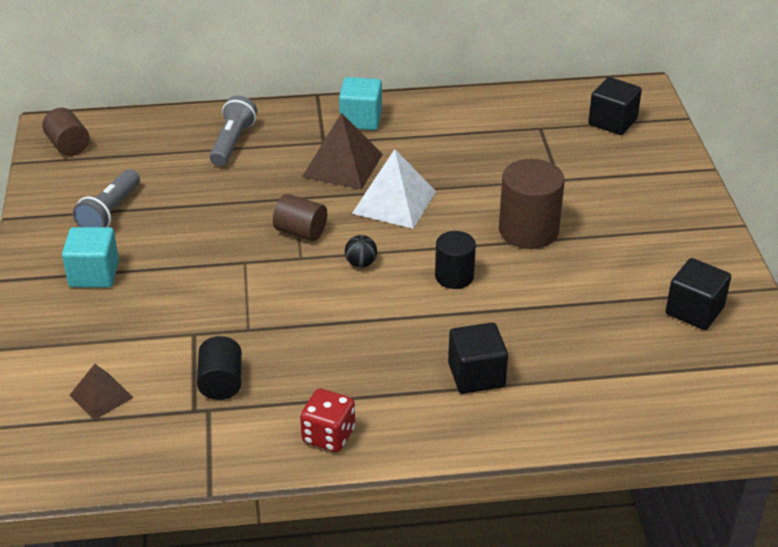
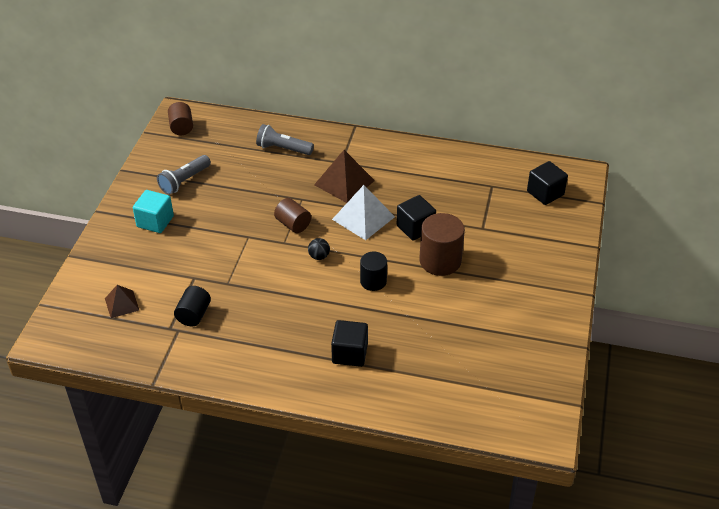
camera: 20 degrees right, 5 degrees up
(232, 142) = (283, 149): grey flashlight -> grey flashlight turned 105 degrees counterclockwise
(328, 436) = (239, 368): red dice -> none
(361, 119) = (374, 151): turquoise cube -> none
(694, 311) = (518, 348): black cube -> black cube (415, 228)

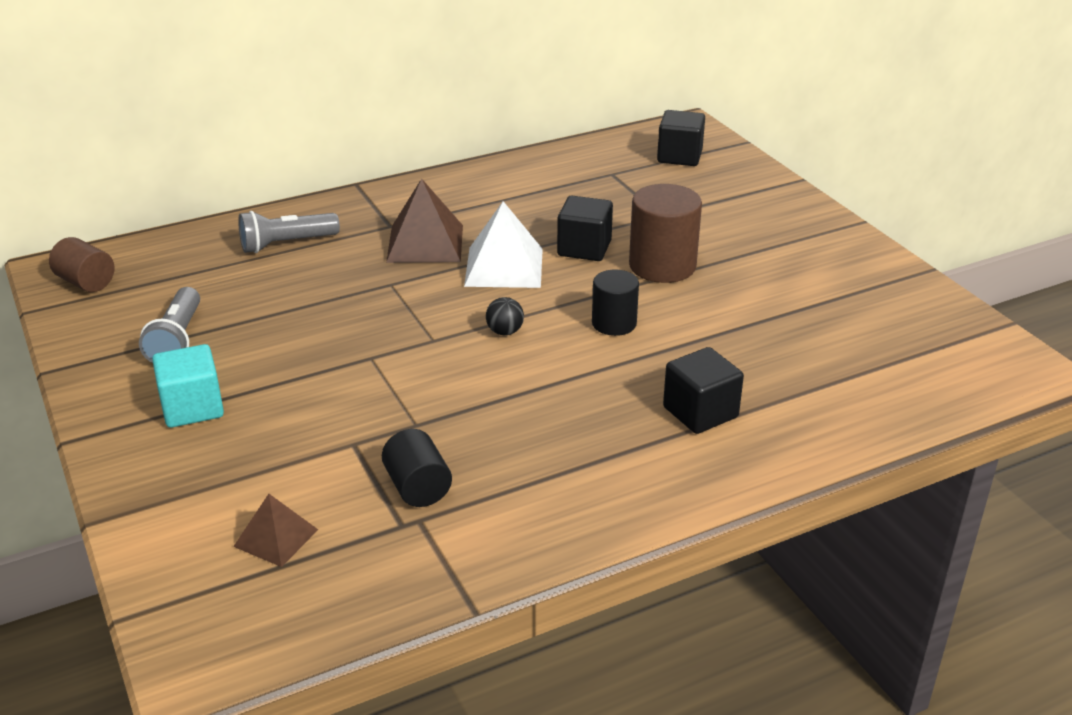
camera: 40 degrees left, 10 degrees down
(293, 224) = (418, 315): brown cylinder -> none

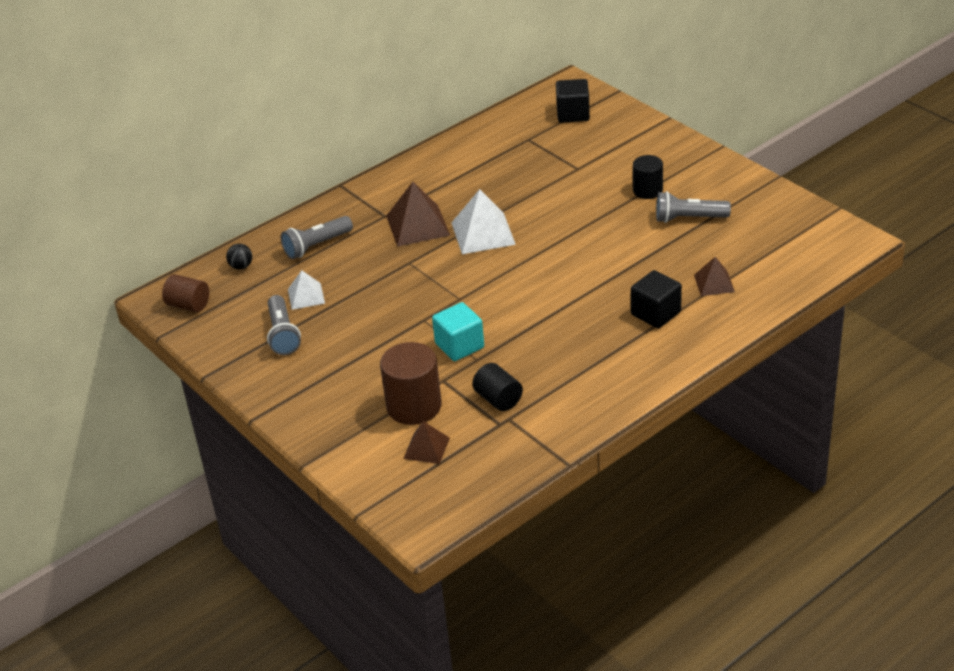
camera: 10 degrees left, 5 degrees up
(192, 408) = (323, 379): turquoise cube -> turquoise cube (459, 346)
(236, 299) = (306, 296): none -> white pyramid
(505, 332) = (505, 283): black ball -> black ball (241, 266)
(584, 248) = (533, 207): black cube -> none
(614, 323) = (577, 262): black cylinder -> black cylinder (647, 190)
(662, 266) = (593, 210): brown cylinder -> brown cylinder (414, 406)
(790, 298) = (688, 218): none -> grey flashlight
(800, 387) = (714, 283): none -> brown pyramid

